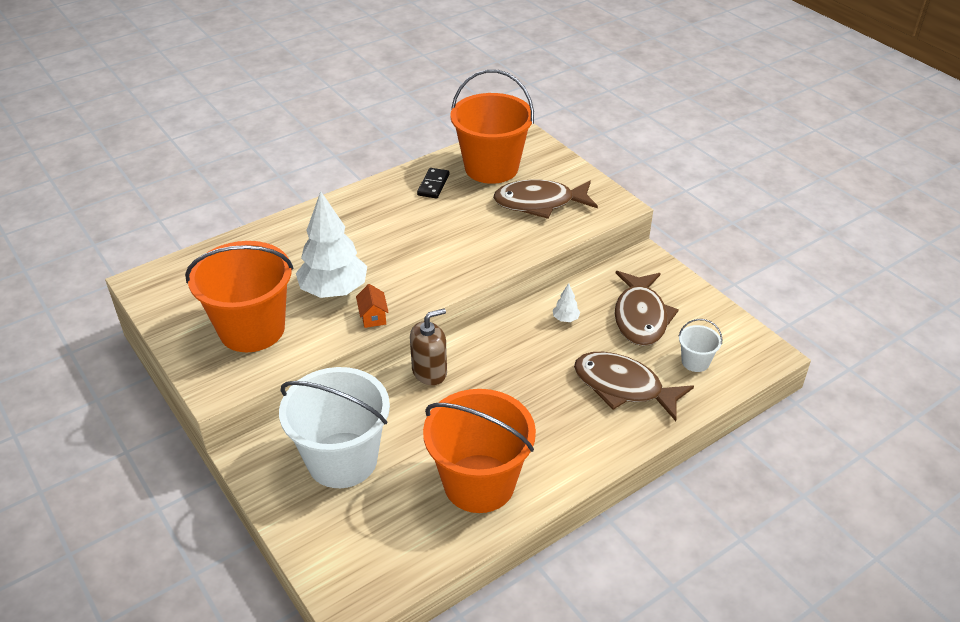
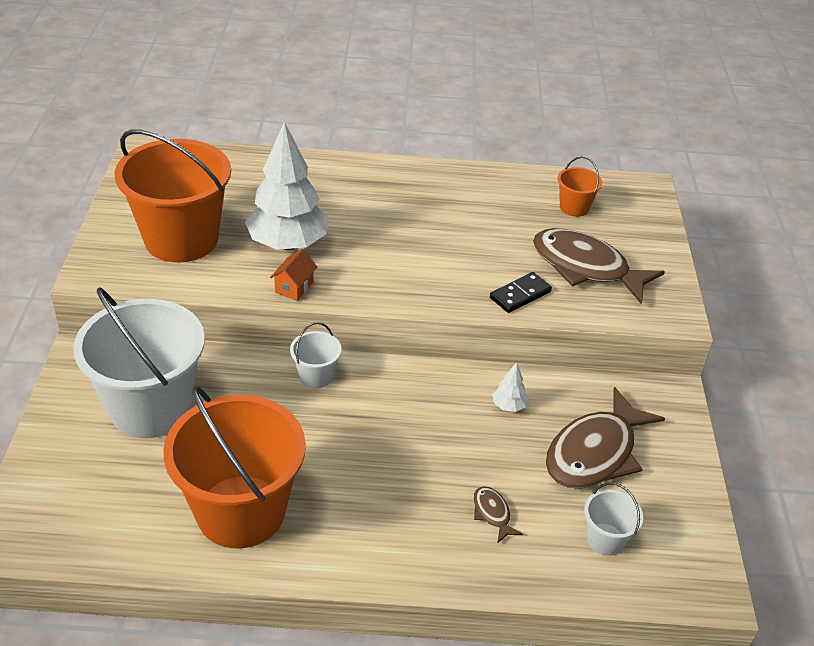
camera: 35 degrees right, 0 degrees up
(429, 372) = (316, 376): brown soap dispenser -> white bucket
(433, 185) = (494, 195): black domino -> black domino (520, 295)
(491, 168) = (574, 207): orange bucket -> orange bucket, size x0.43
(623, 387) = (492, 513): brown fish -> brown fish, size x0.42

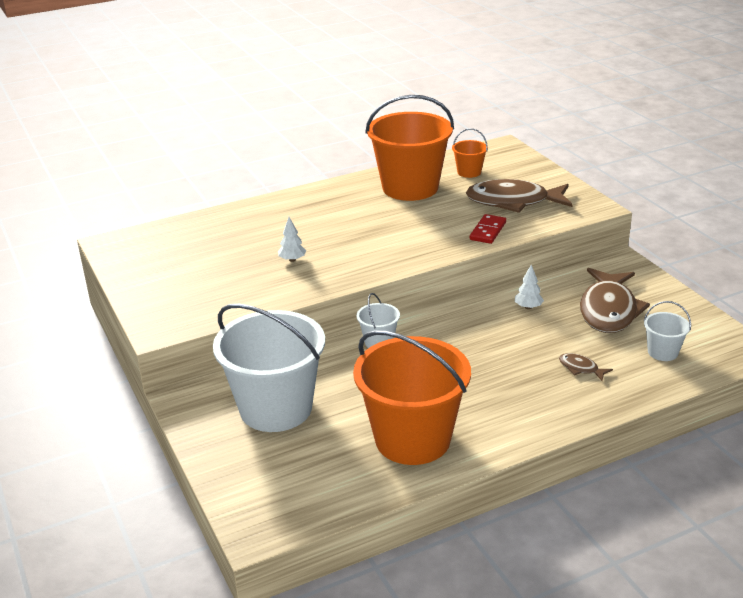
camera: 25 degrees left, 10 degrees down
(181, 239) = (206, 285): orange bucket -> orange bucket (410, 187)
(288, 244) = (292, 260): white tree -> white tree, size x0.40
(294, 287) = (326, 282): orange house -> none
(520, 295) = (487, 231): black domino -> red domino

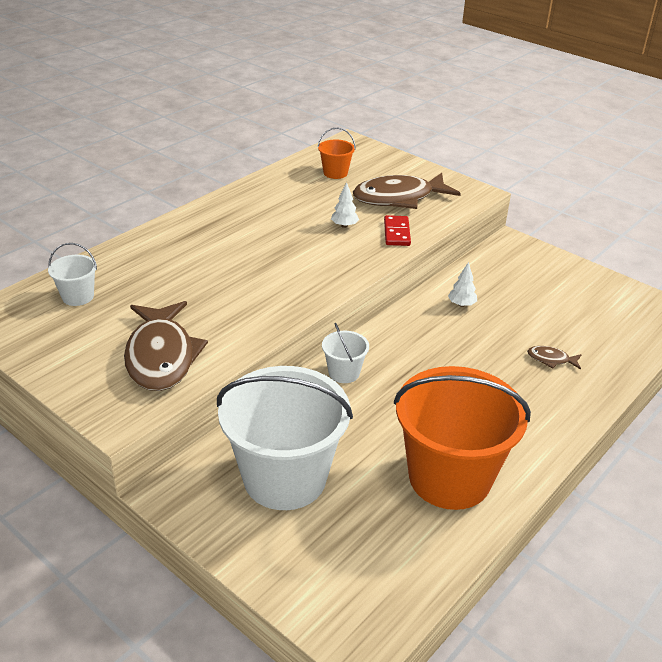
camera: 25 degrees left, 5 degrees up
(292, 260) = (218, 299): white tree -> white tree (344, 225)
(410, 187) = (288, 197): orange bucket -> none
(608, 310) = (534, 293): brown fish -> brown fish (161, 356)
(662, 352) = (607, 327): white bucket -> white bucket (78, 296)

